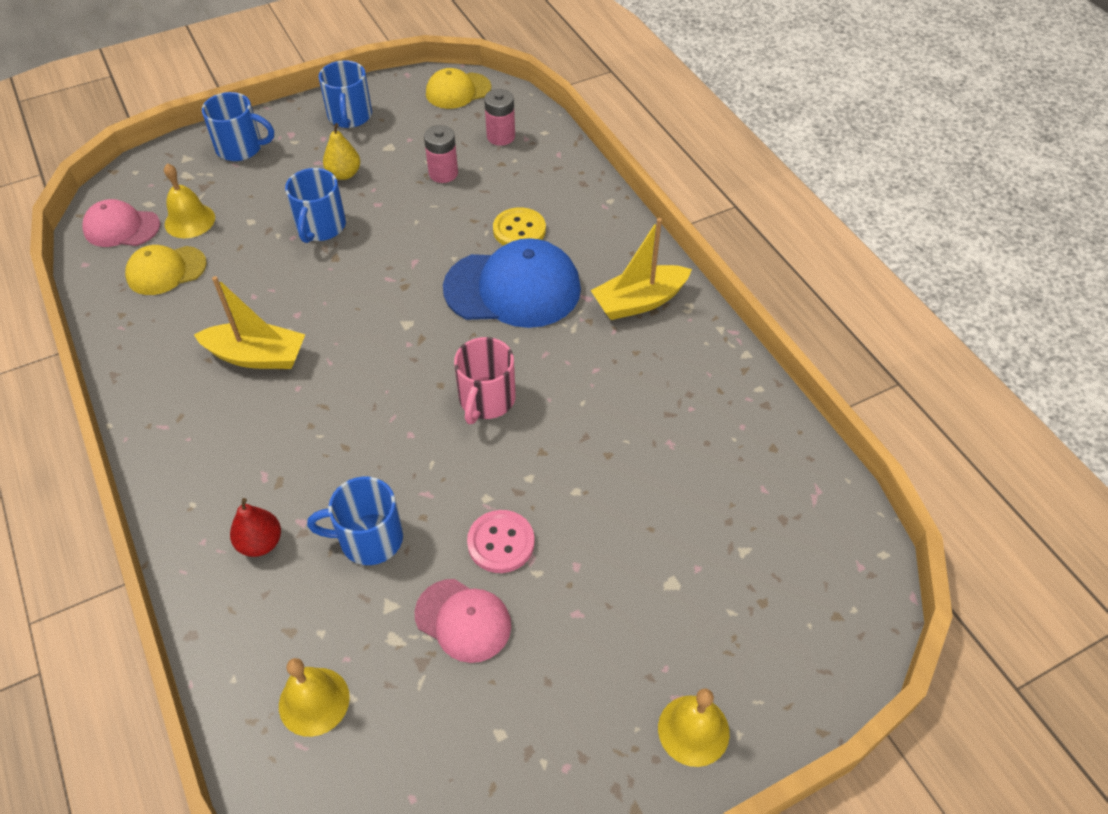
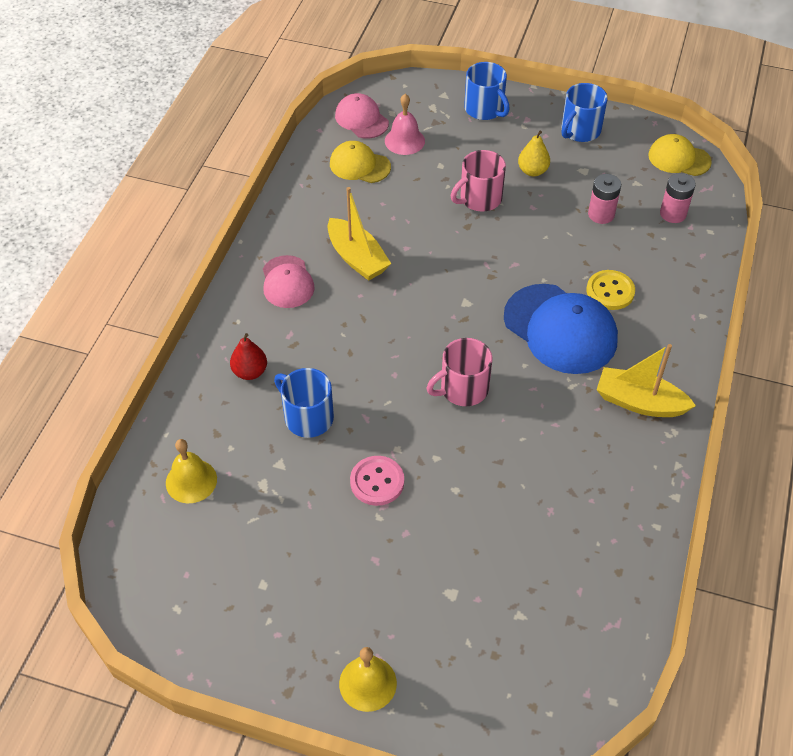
camera: 45 degrees right, 0 degrees up
(190, 221) = (404, 141): yellow bell -> pink bell
(320, 227) = (479, 199): blue mug -> pink mug
(463, 620) = (309, 507): pink cap -> pink cap (287, 282)

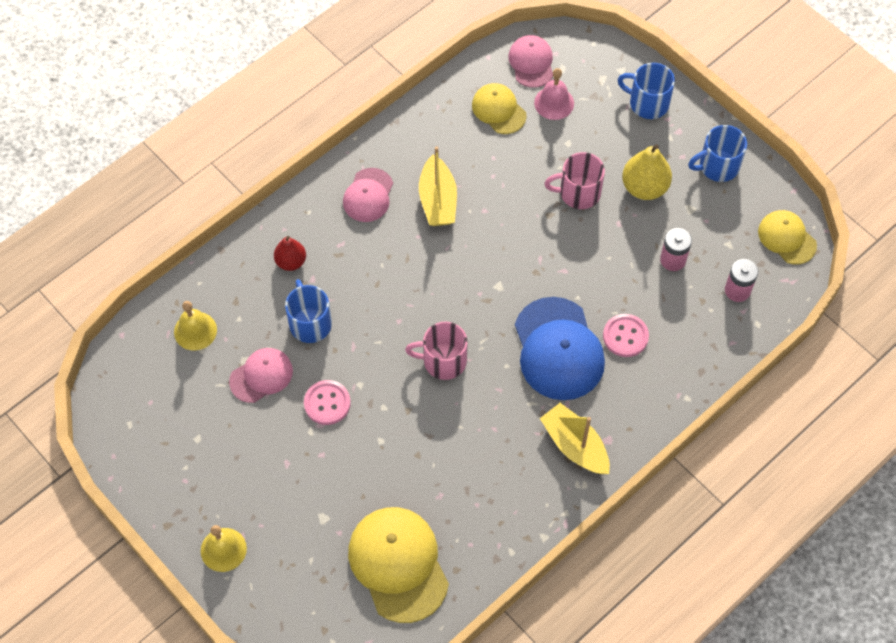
camera: 30 degrees right, 10 degrees up
(291, 490) = (261, 376): none -> pink cap
(485, 109) = (647, 103): blue mug -> blue mug turned 120 degrees clockwise
(532, 171) = (644, 187): yellow pear -> yellow pear, size x1.55
(559, 598) = (398, 564): none -> yellow cap
(610, 291) = (625, 336): yellow button -> pink button

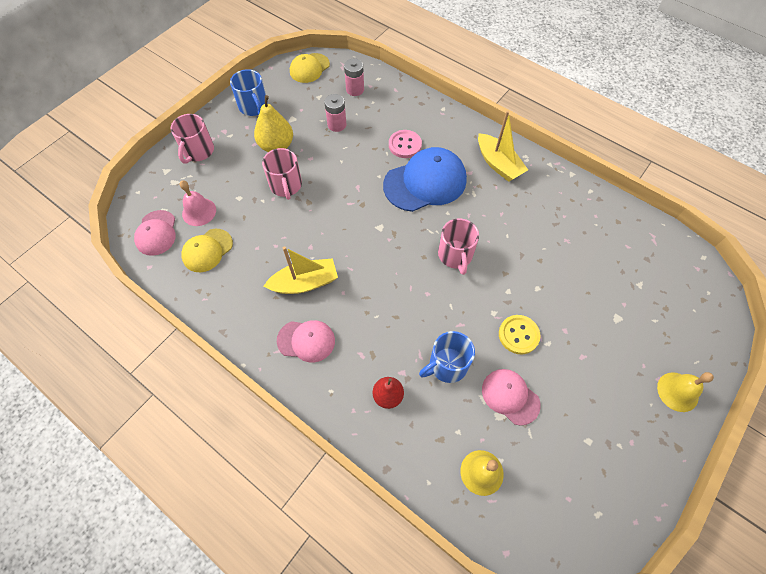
camera: 100 degrees left, 0 degrees up
(327, 403) = (518, 335): pink button -> yellow button
(398, 564) = (631, 258): yellow cap -> none
(531, 63) = (156, 233): pink cap -> pink cap turned 75 degrees counterclockwise
(575, 445) = (498, 164): yellow boat -> yellow boat turned 75 degrees counterclockwise
(647, 103) = (198, 151): blue mug -> pink mug

